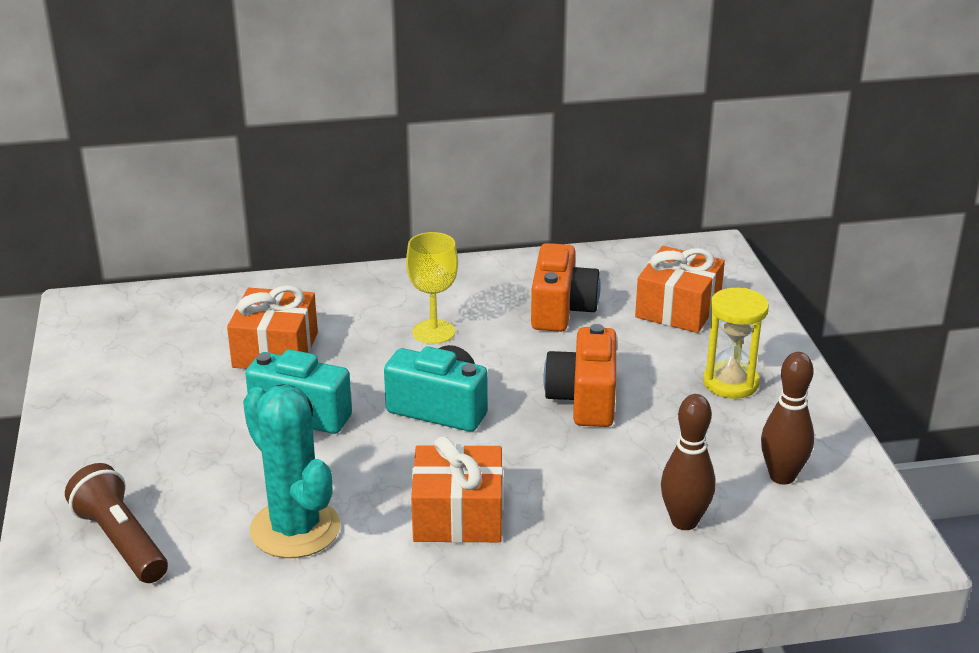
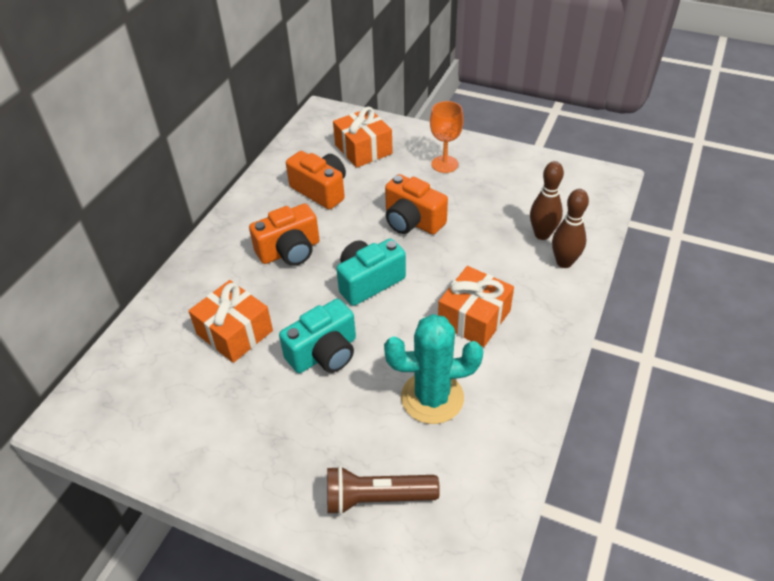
camera: 55 degrees left, 15 degrees up
(433, 332) = (290, 251): yellow goblet -> orange camera
(730, 383) = (444, 164): yellow hourglass -> orange goblet
(782, 476) = (532, 185): brown bowling pin -> brown bowling pin (564, 262)

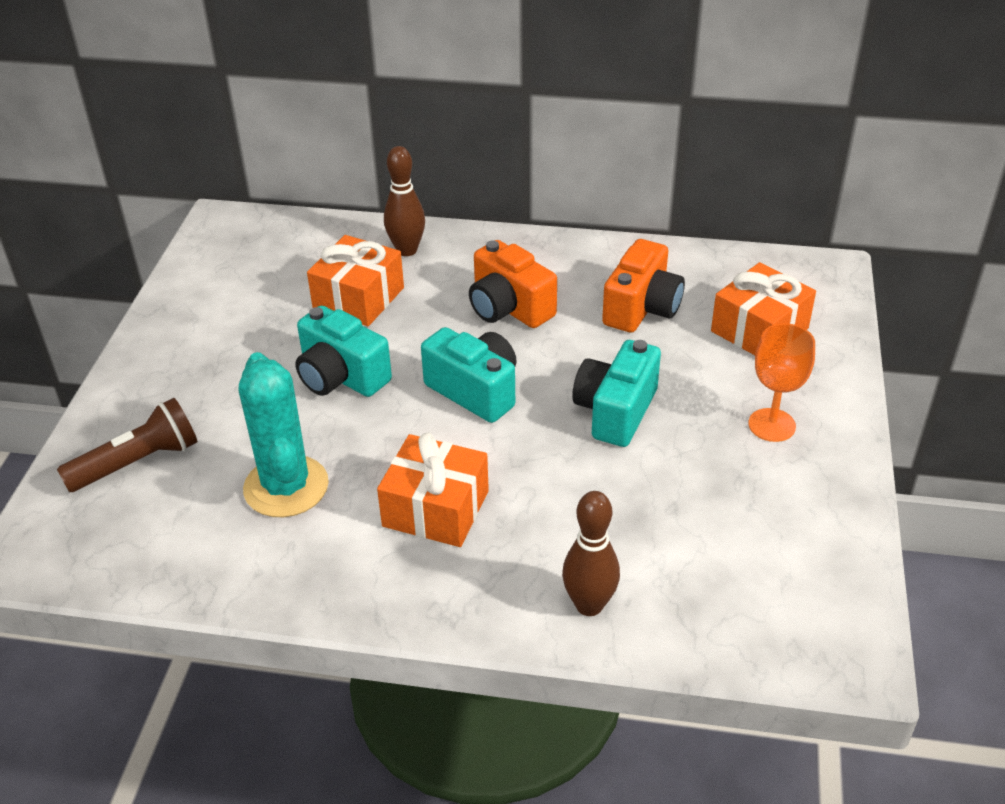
camera: 75 degrees right, 5 degrees down
(377, 498) = (138, 462): brown flashlight -> brown flashlight turned 75 degrees clockwise
(412, 221) = (615, 411): orange camera -> turquoise camera
(542, 234) = (647, 569): brown bowling pin -> brown bowling pin (407, 250)

